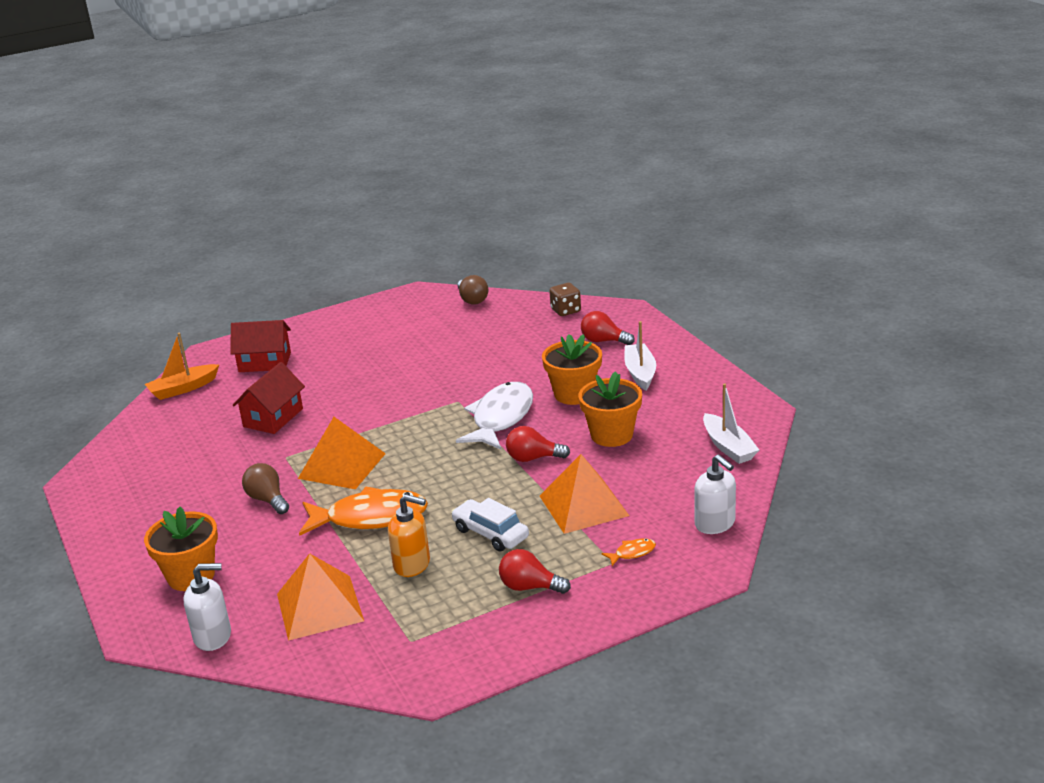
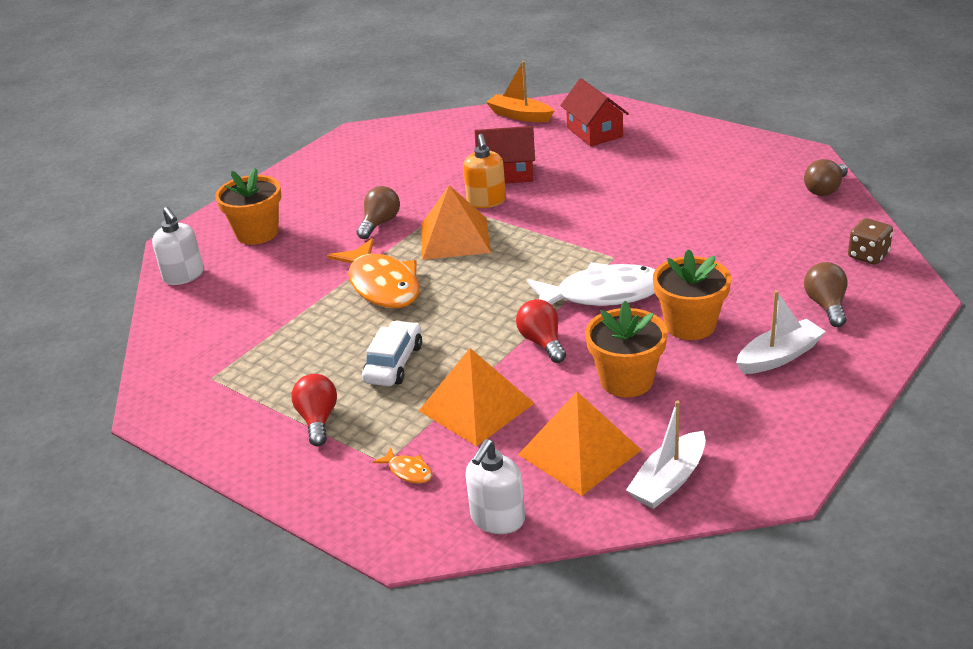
camera: 65 degrees right, 5 degrees up
(319, 607) = (240, 311): orange pyramid -> orange pyramid (579, 452)
(412, 564) = (322, 336): orange soap dispenser -> orange soap dispenser (486, 201)
(603, 341) = (826, 305): red light bulb -> brown light bulb

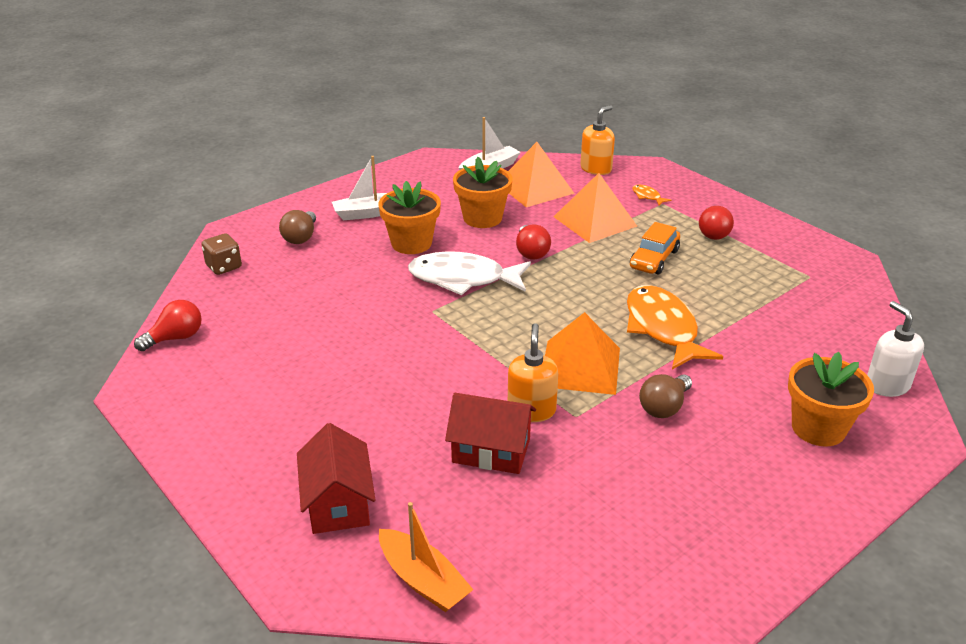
camera: 170 degrees left, 0 degrees up
(394, 363) = (654, 259): white car -> orange car
(497, 519) = (596, 169): white soap dispenser -> orange soap dispenser
(825, 190) = (175, 338): brown light bulb -> red light bulb

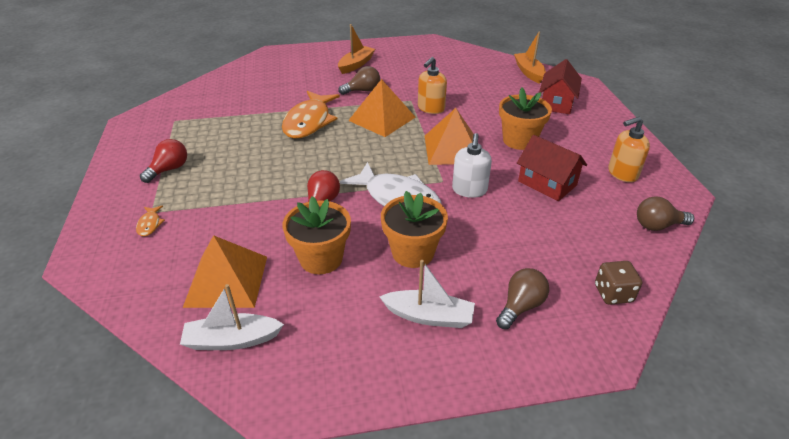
camera: 150 degrees left, 5 degrees up
(175, 338) = (657, 225): red light bulb -> brown light bulb
(491, 450) = (467, 100): red house -> red house (547, 183)
(594, 221) = (232, 215): orange pyramid -> orange pyramid (452, 149)
(596, 169) = (131, 284): orange soap dispenser -> orange soap dispenser (622, 173)
(654, 259) = (243, 164): orange car -> none
(749, 464) = (356, 65): none -> orange boat
(818, 428) = (307, 65): orange flower pot -> orange flower pot (519, 140)
(887, 385) = (248, 68): white soap dispenser -> white soap dispenser (469, 190)

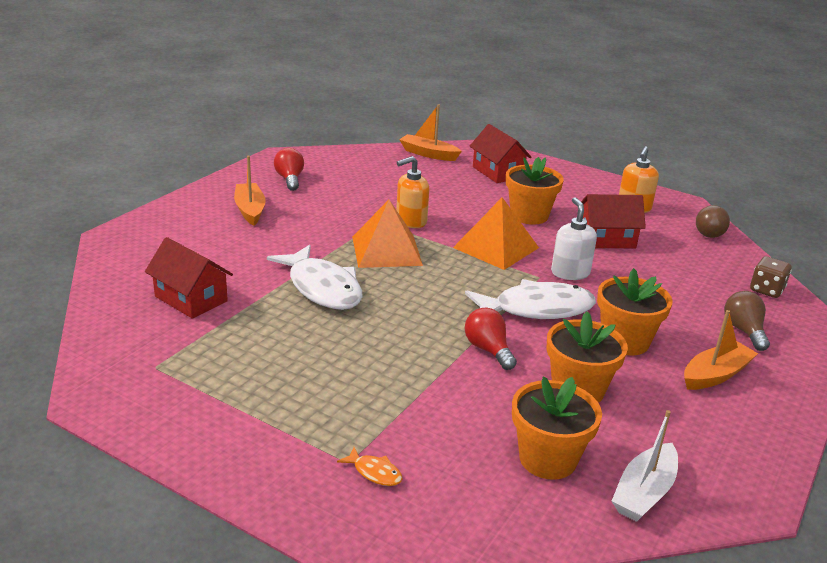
camera: 50 degrees left, 10 degrees down
(169, 169) = (272, 415): red light bulb -> red light bulb (290, 179)
(227, 280) = (547, 459): orange pyramid -> orange flower pot
(245, 97) = (191, 299): none -> red house
(309, 122) = (322, 288): orange fish -> white fish
(362, 91) = (313, 233): brown light bulb -> none
(429, 316) = (715, 375): white boat -> orange boat
(431, 108) = (411, 221): orange soap dispenser -> orange soap dispenser turned 75 degrees clockwise
(469, 190) = (570, 273): white soap dispenser -> white soap dispenser turned 150 degrees counterclockwise

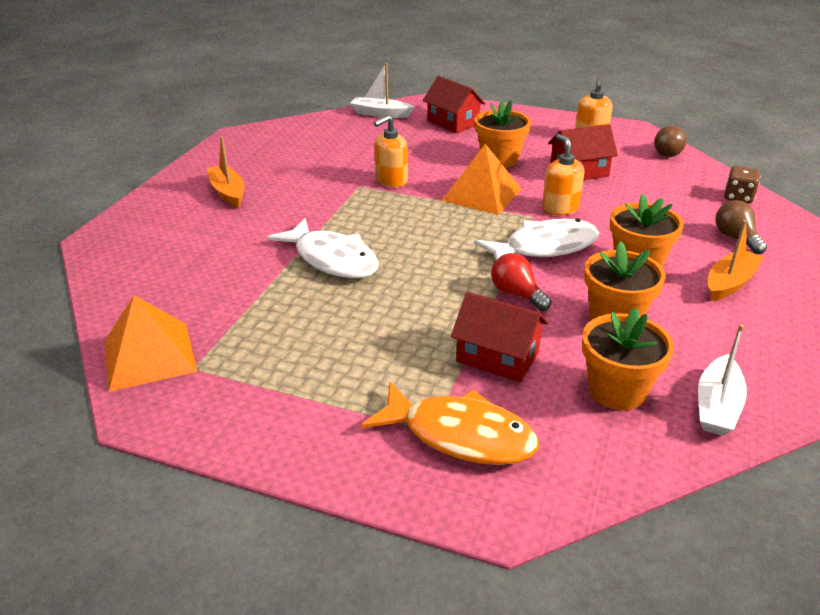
camera: 10 degrees left, 5 degrees up
(191, 299) = (203, 291): red house -> red house (497, 357)
(290, 179) = (255, 156): red light bulb -> none
(375, 472) = (460, 435): orange fish -> orange fish, size x2.46
(386, 250) = (379, 213): orange pyramid -> orange pyramid (149, 355)
(428, 154) = (380, 114): orange boat -> white boat
(570, 273) = (560, 208): white soap dispenser -> orange soap dispenser

